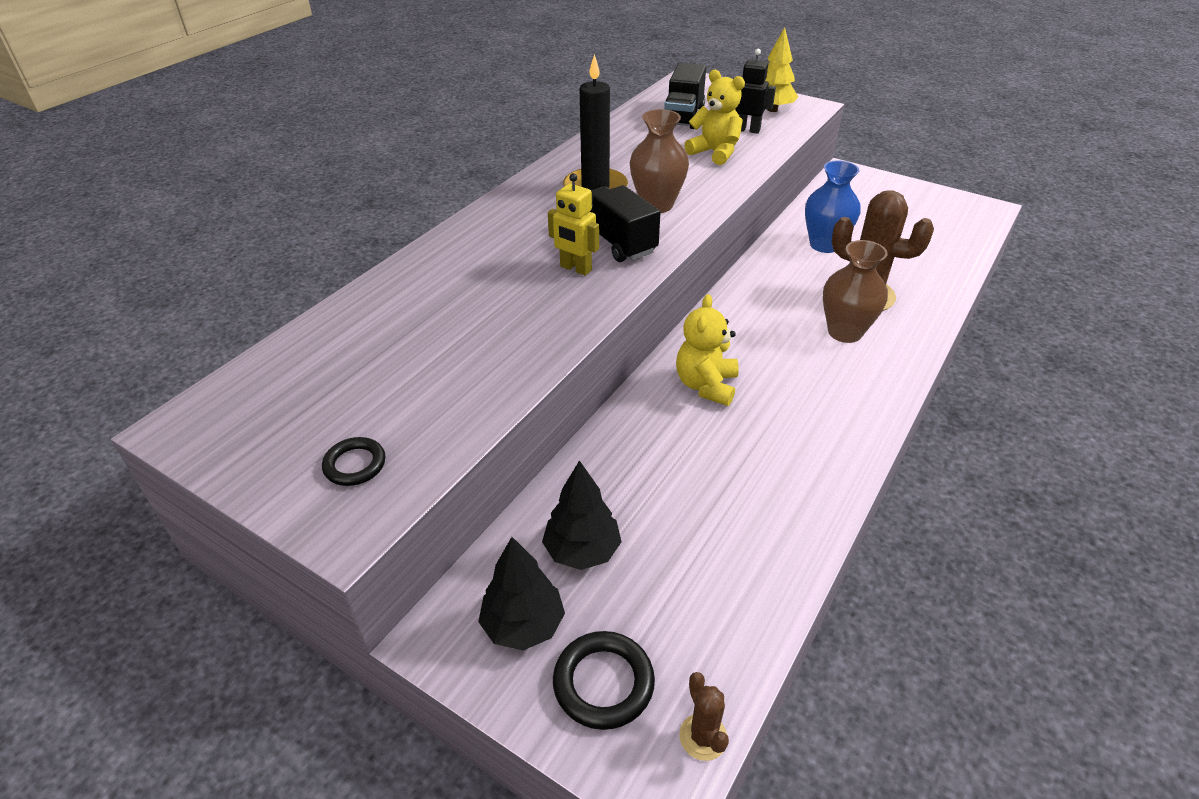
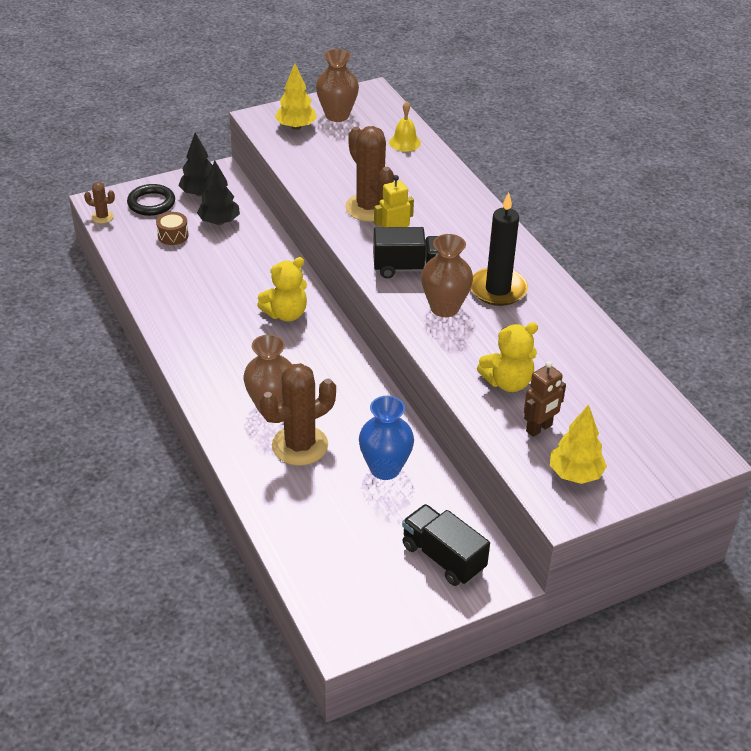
camera: 120 degrees right, 0 degrees up
(288, 433) = (337, 115): none -> brown vase
(337, 335) = (405, 142): none -> yellow bell
(355, 465) = (296, 127): black ring -> yellow tree
(527, 307) = (369, 207): none -> brown cactus
(662, 589) = (173, 235): none -> brown drum
(683, 116) = (603, 401): black truck -> black truck (443, 557)
(706, 385) = (286, 314): yellow teddy bear -> yellow teddy bear turned 105 degrees clockwise
(747, 130) = (539, 428): black robot -> brown robot

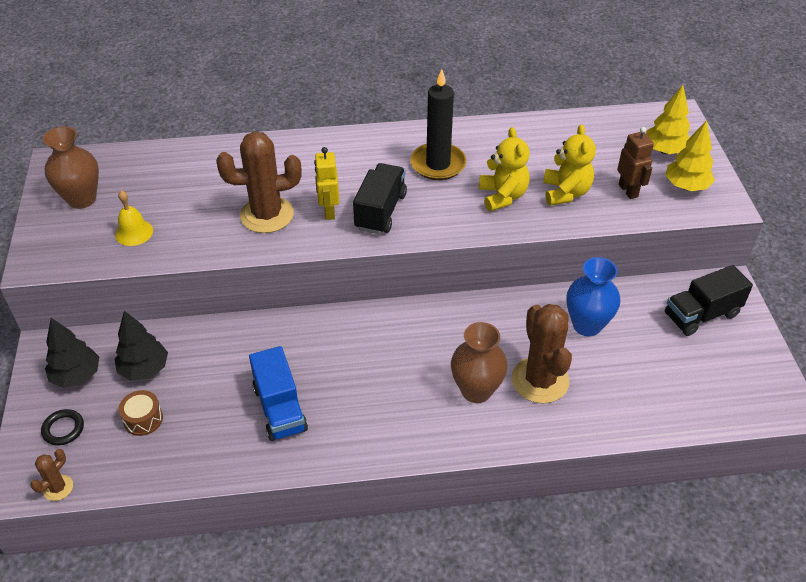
camera: 70 degrees left, 5 degrees up
(151, 203) = (63, 429): black ring -> black ring, size x0.66
(208, 299) = (280, 408): none -> blue truck
(286, 314) = (338, 346): yellow teddy bear -> yellow teddy bear (502, 196)
(296, 127) = (79, 236): yellow tree -> yellow tree (664, 150)
(405, 142) = (170, 162): yellow bell -> yellow bell (134, 232)
(444, 308) = (450, 204): brown vase -> none

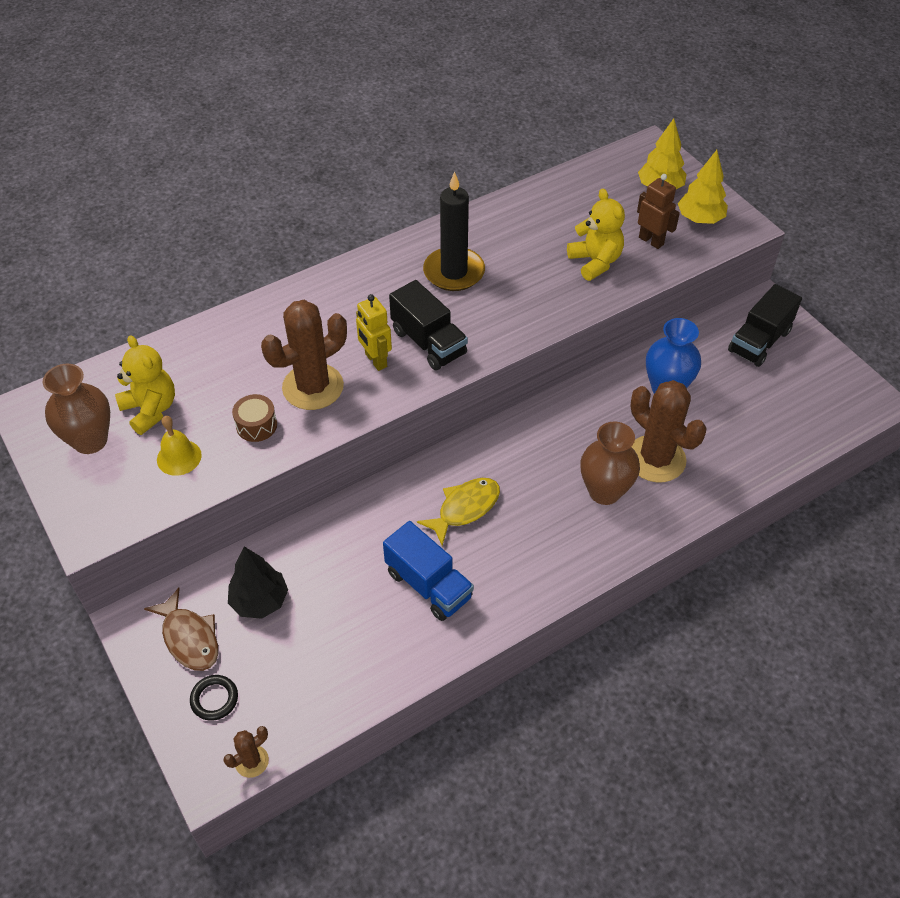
camera: 25 degrees left, 5 degrees up
(58, 488) = (252, 761): brown cactus -> brown cactus turned 45 degrees clockwise
(76, 376) = (189, 638): black tree -> brown fish
(143, 419) = (294, 653): brown drum -> brown drum (256, 425)
(348, 359) = (465, 508): none -> yellow fish
(380, 211) = (428, 342): black truck -> black truck turned 150 degrees clockwise
(502, 196) = (538, 286): yellow teddy bear -> yellow teddy bear (150, 410)

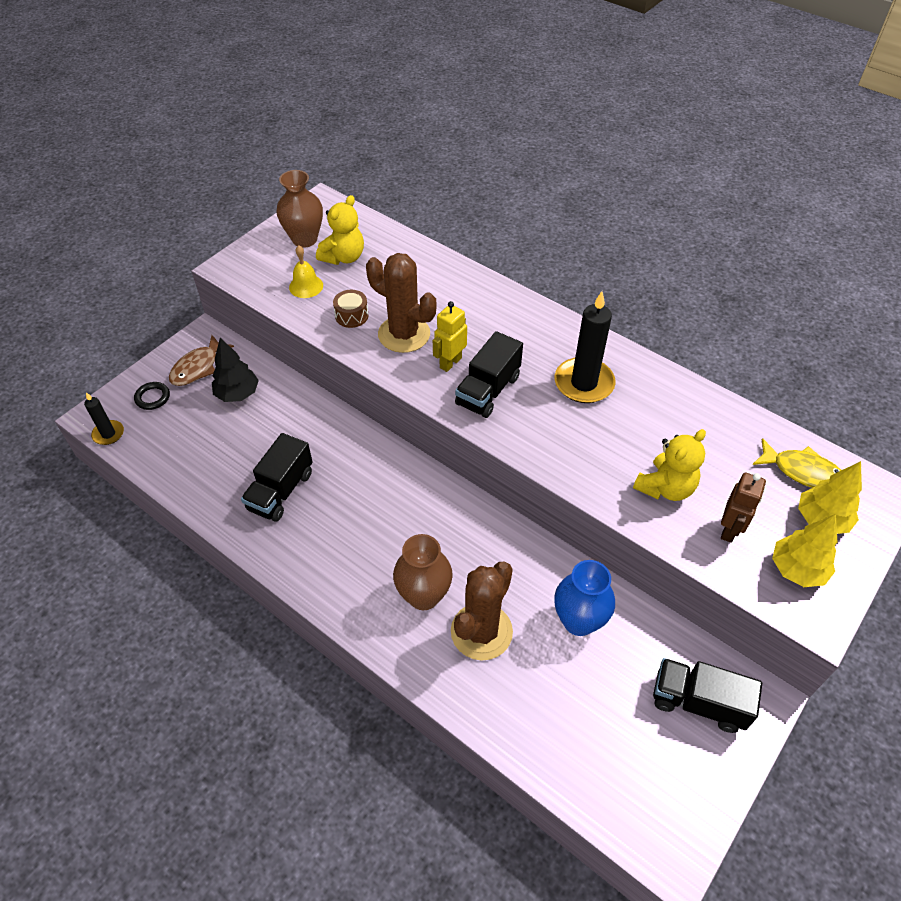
camera: 70 degrees right, 0 degrees up
(252, 761) = (108, 434): brown cactus -> black candle
(428, 585) = (281, 491): blue truck -> black truck
(465, 508) = (365, 493): yellow fish -> yellow fish (802, 471)

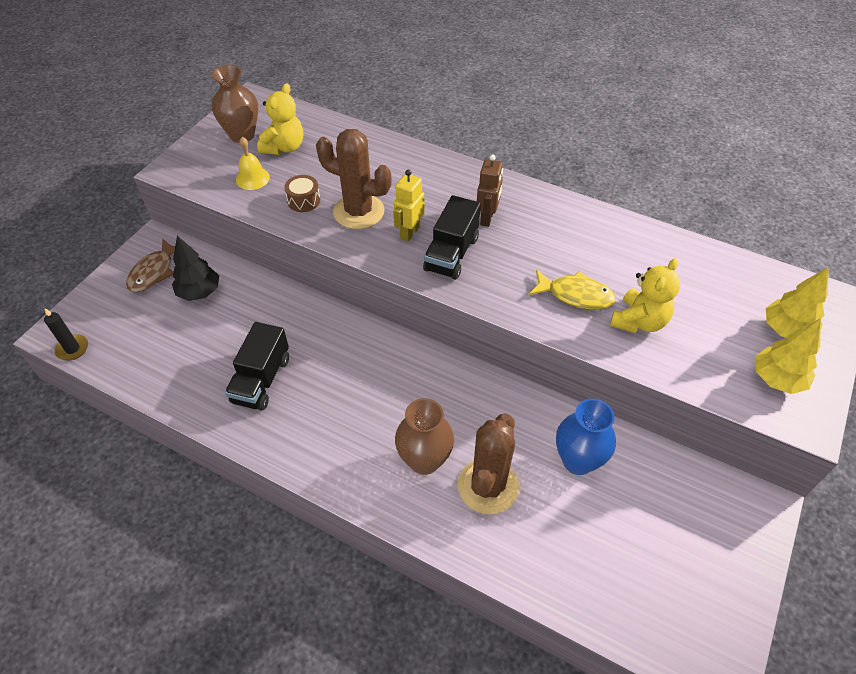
camera: 10 degrees left, 0 degrees up
(152, 397) = (112, 307): black ring -> none
(584, 383) = (540, 235): black candle -> none
(698, 702) = (706, 519): black truck -> none
(729, 530) = (707, 352): brown robot -> brown robot (487, 218)
(802, 471) = (758, 289): yellow fish -> yellow fish (575, 295)

